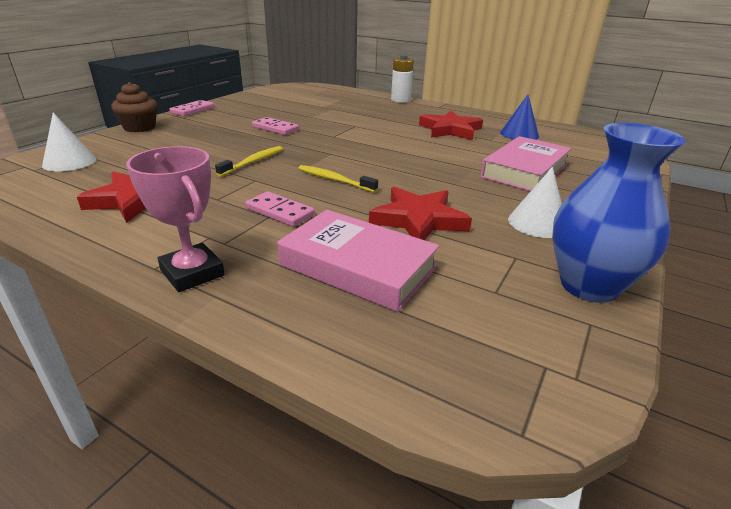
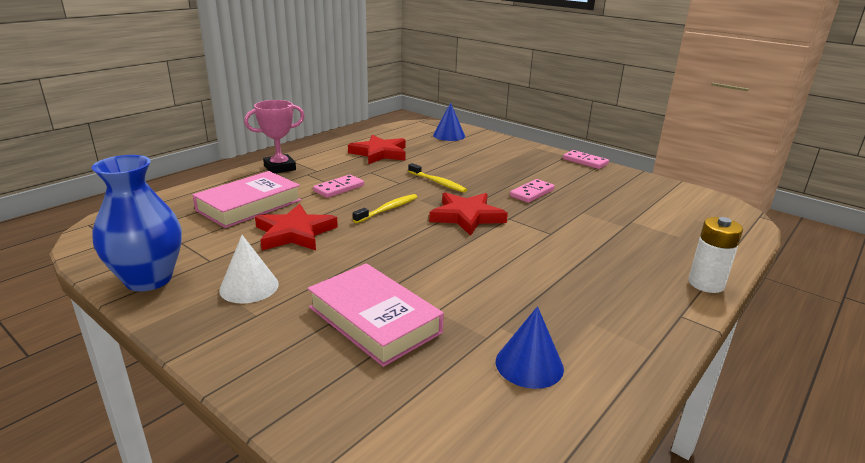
camera: 100 degrees right, 5 degrees down
(69, 162) = (449, 135): white cone -> blue cone
(139, 127) = (526, 147): brown cupcake -> none
(450, 130) = (544, 299): red star -> red star (467, 216)

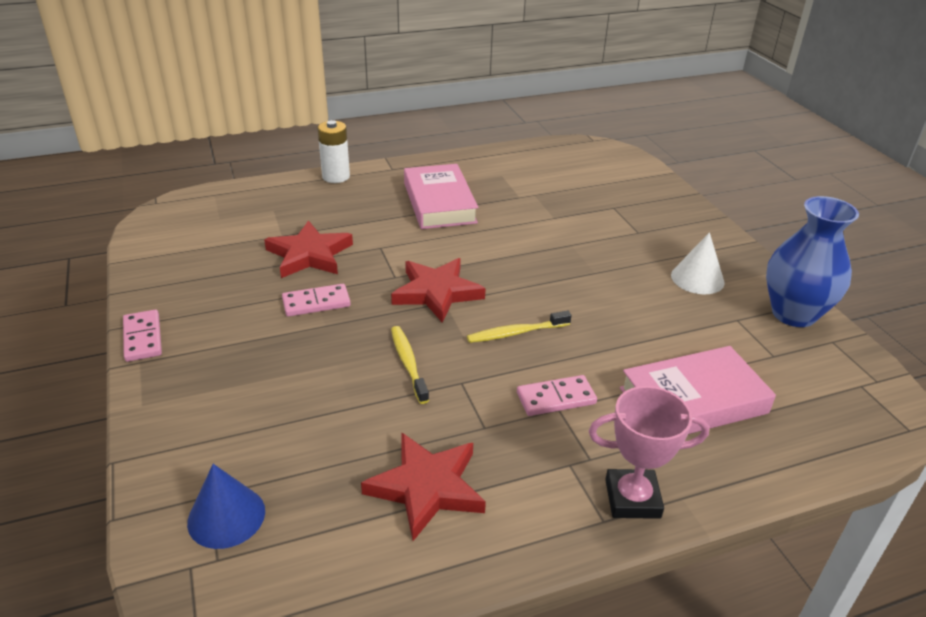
camera: 150 degrees left, 10 degrees up
(295, 233) = (642, 329): red star -> red star (309, 255)
(374, 320) = (603, 225): pink book -> pink book (439, 203)
(529, 364) = (524, 176): blue cone -> none

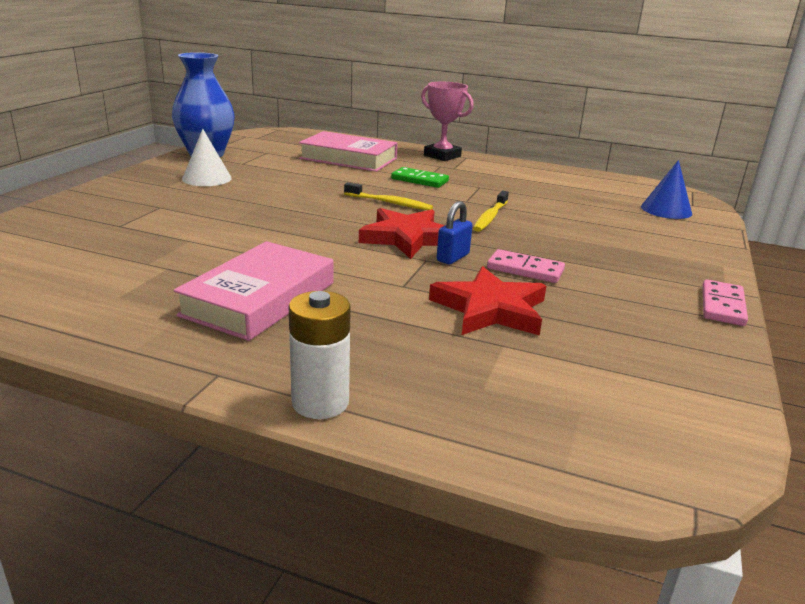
camera: 140 degrees left, 10 degrees down
(379, 288) = (453, 257): none -> blue padlock
(426, 487) = (540, 184): red star -> none
(556, 398) = (419, 180): pink domino -> green domino

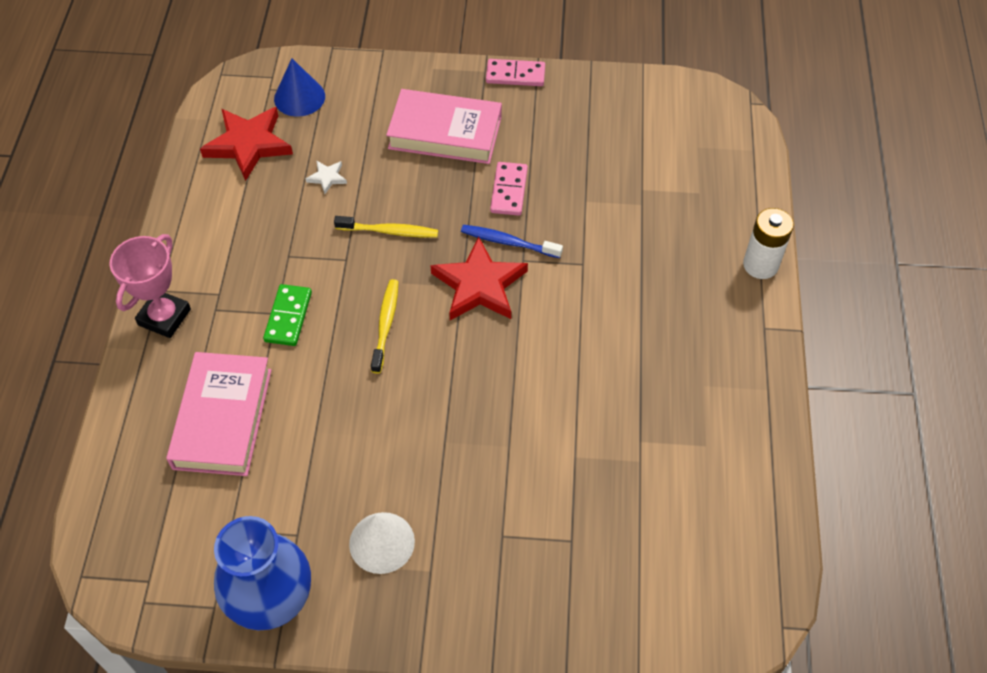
camera: 105 degrees left, 30 degrees up
(259, 299) = (657, 348): pink book -> pink book (445, 133)
(453, 257) = (509, 242): blue padlock -> blue toothbrush
(490, 309) = (594, 203): red star -> red star (248, 144)
(562, 206) = (327, 178): none -> white star

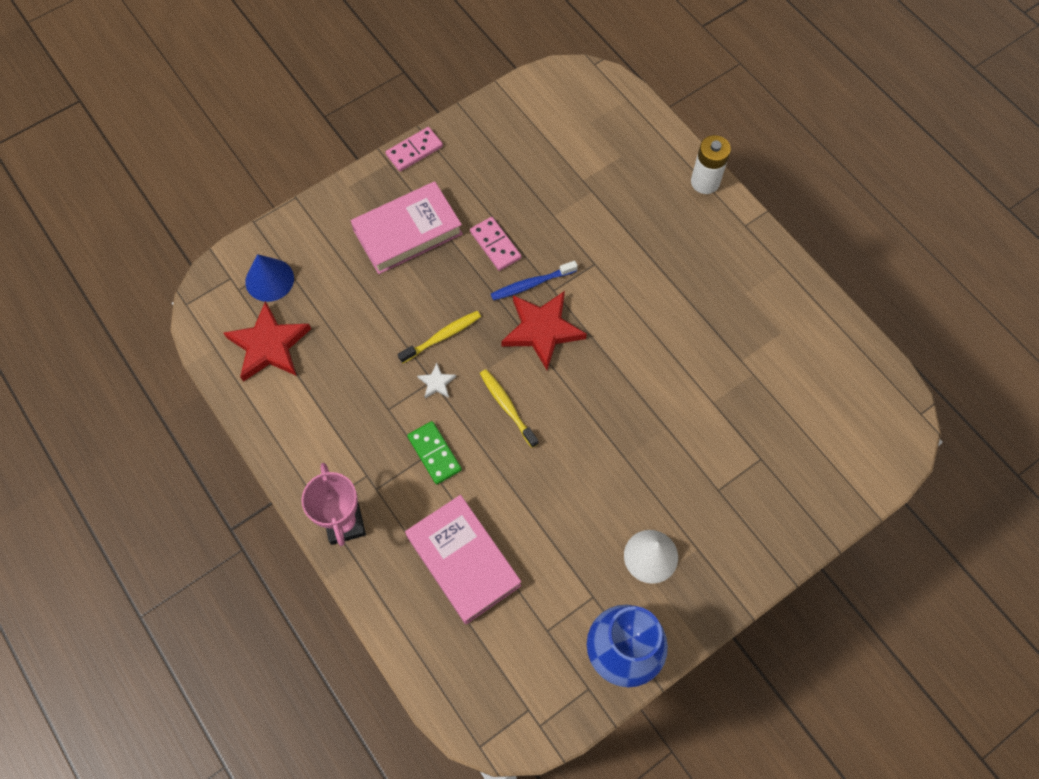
camera: 40 degrees left, 10 degrees up
(327, 178) = (356, 328): white star -> white star (437, 383)

